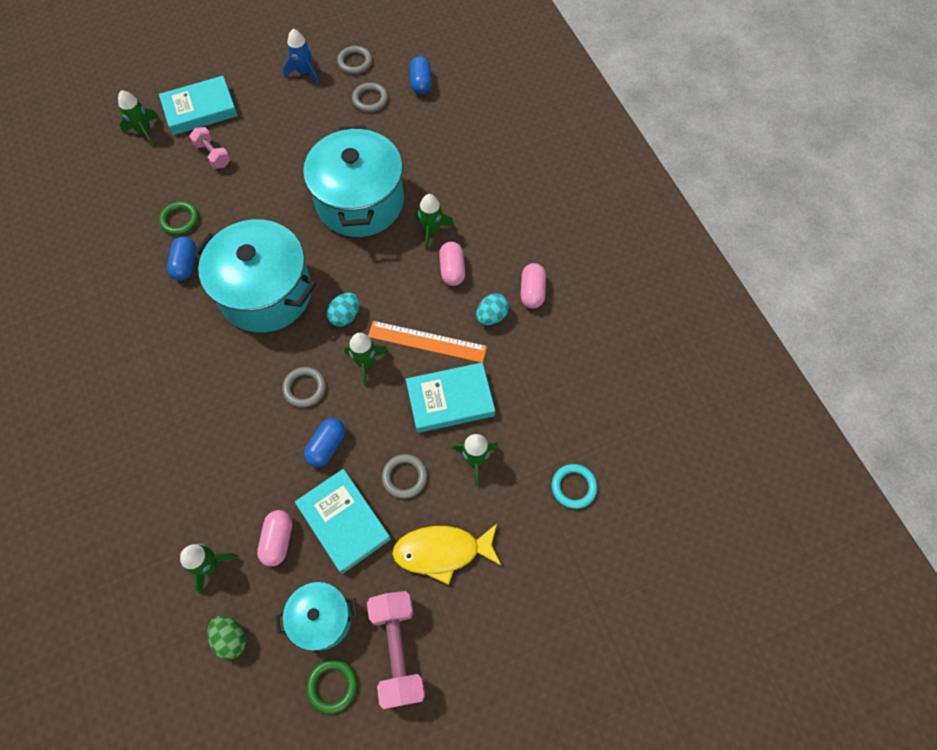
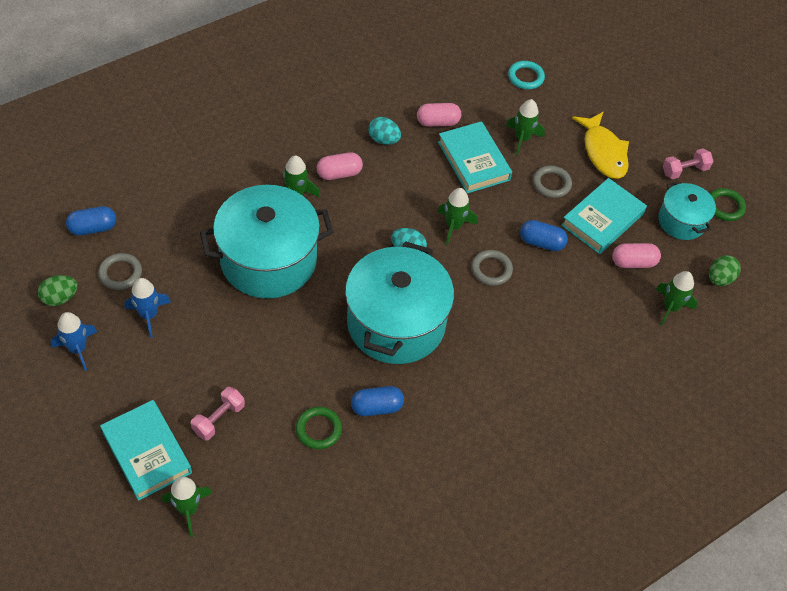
camera: 105 degrees left, 10 degrees down
(324, 116) = (149, 315): none -> blue rocket
(355, 62) = (60, 298): grey ring -> green egg
(398, 650) = (684, 170): pink dumbbell -> pink dumbbell, size x0.58
(427, 341) = (420, 184): orange ruler -> none
(532, 292) = (352, 113): pink capsule -> pink capsule (438, 122)

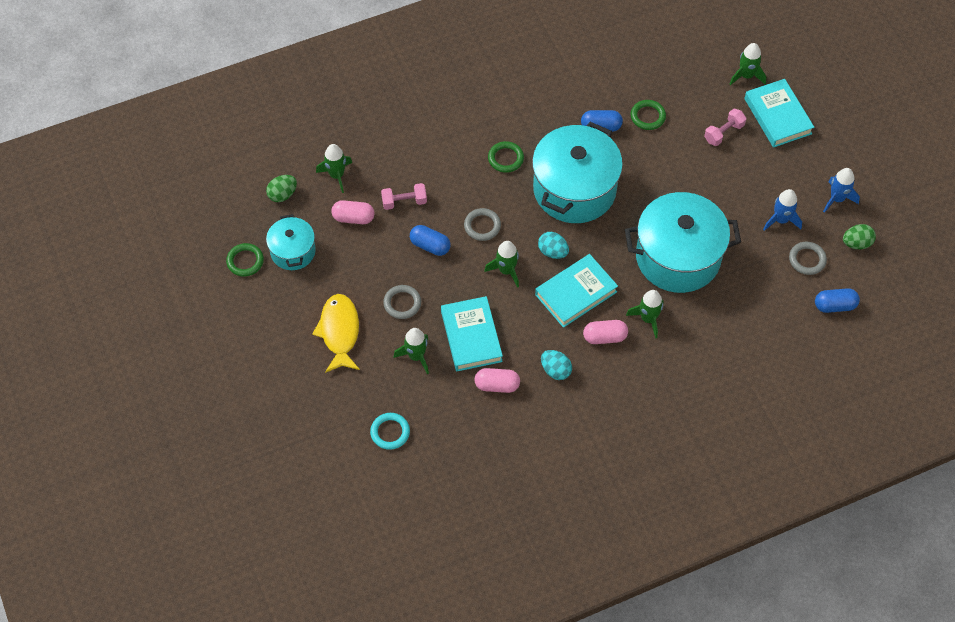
camera: 165 degrees left, 5 degrees up
(484, 351) = (505, 158): none -> green ring
(602, 219) = (366, 261): turquoise book -> turquoise book (576, 293)
(684, 170) = (267, 303): pink dumbbell -> pink dumbbell (404, 202)

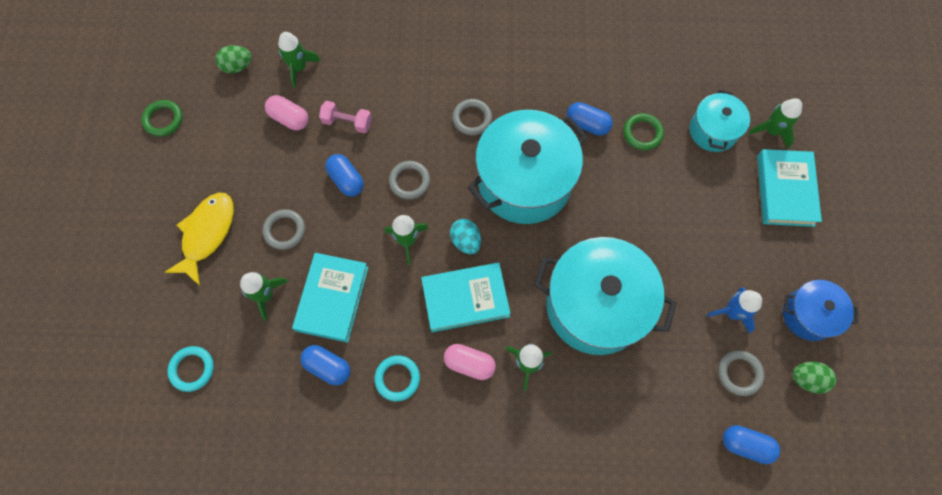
camera: 25 degrees right, 10 degrees up
(293, 251) = (213, 129): turquoise pot -> turquoise pot (713, 131)
(497, 385) = (328, 367): pink capsule -> blue capsule
(505, 158) = (472, 118): green ring -> grey ring
(555, 370) = (397, 378): turquoise egg -> turquoise ring
(724, 133) = (716, 185): pink dumbbell -> none
(837, 199) = (808, 315): blue rocket -> blue pot

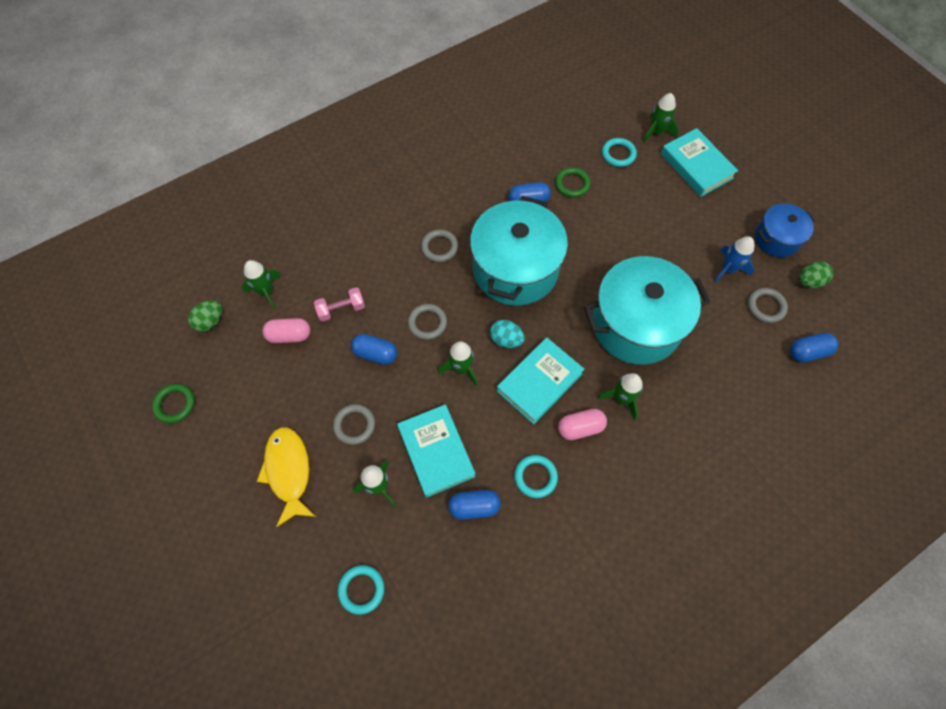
camera: 35 degrees left, 5 degrees down
(713, 131) = (618, 154): turquoise pot -> turquoise ring

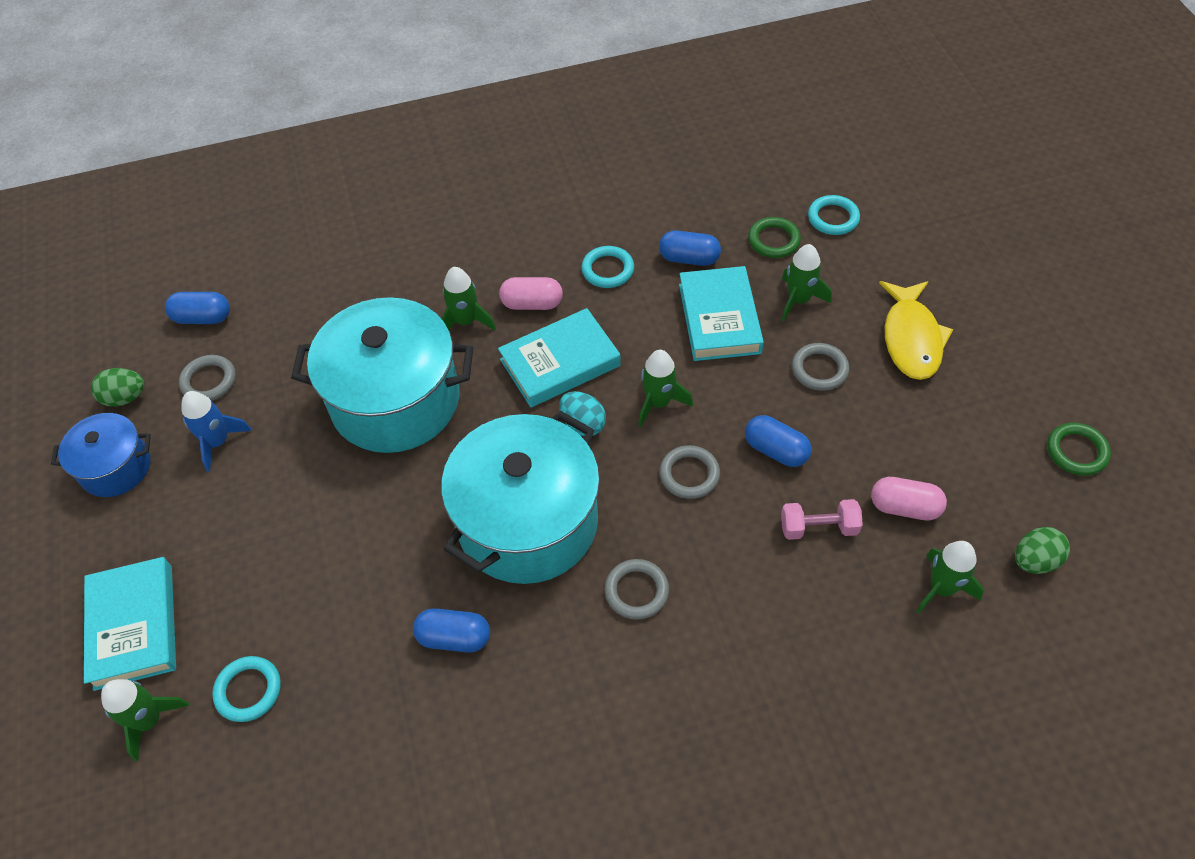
camera: 160 degrees left, 10 degrees down
(572, 184) = (363, 650): green ring -> green ring (773, 240)

